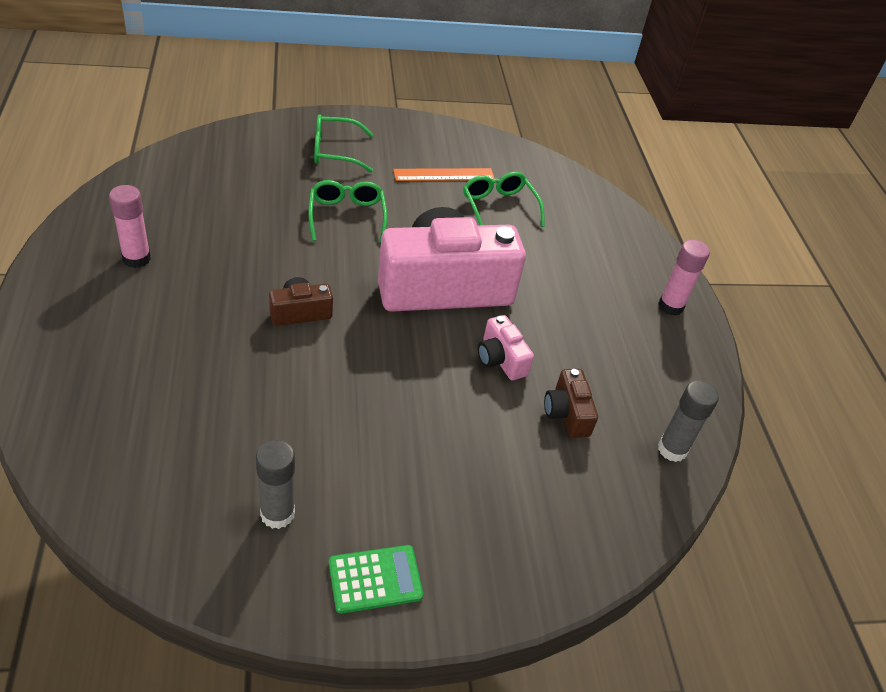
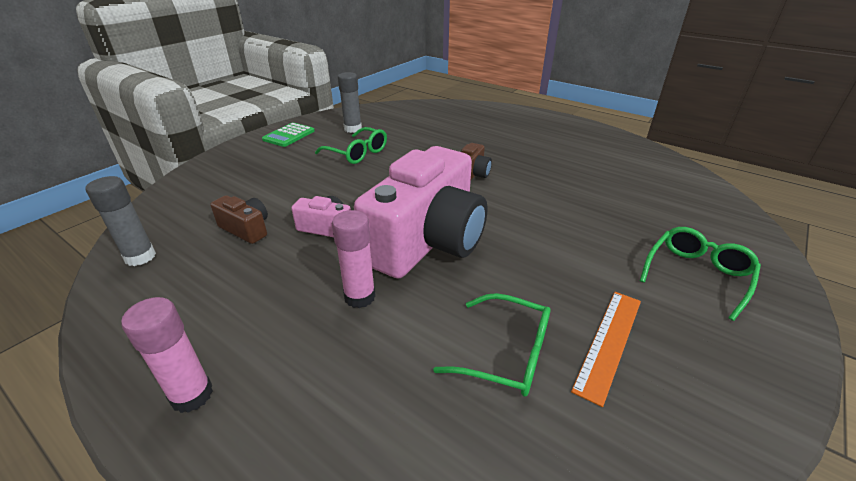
camera: 140 degrees right, 10 degrees down
(136, 259) = (575, 146): pink glue stick -> pink glue stick (360, 297)
(347, 216) = (568, 235): green glasses -> green glasses (357, 153)

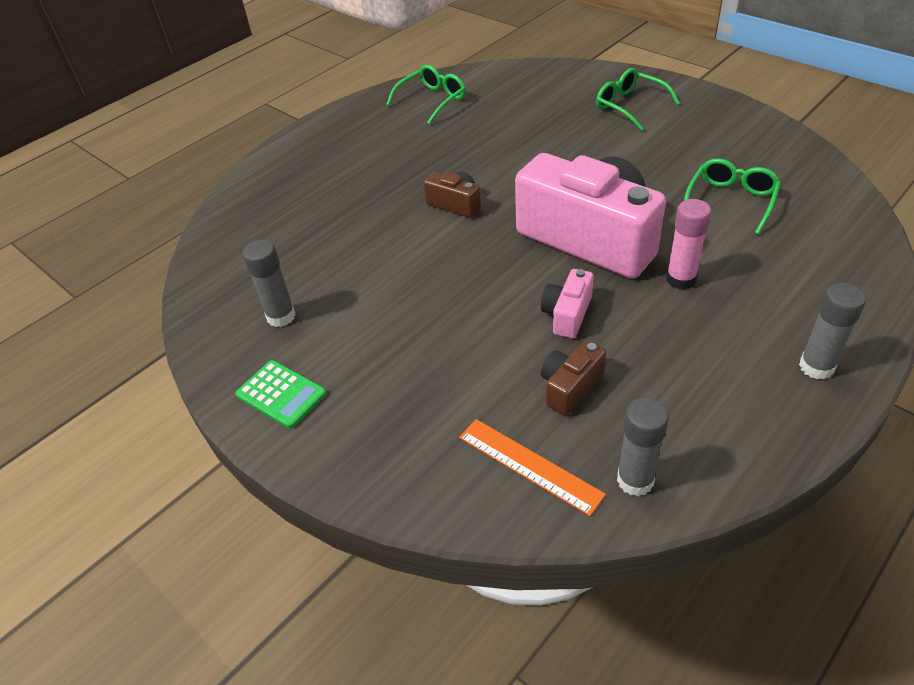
camera: 80 degrees left, 10 degrees up
(192, 395) = (816, 367): pink glue stick -> grey glue stick
(357, 153) = (373, 304): green glasses -> green glasses (432, 100)
(608, 342) = (709, 156): orange ruler -> orange ruler (529, 465)

